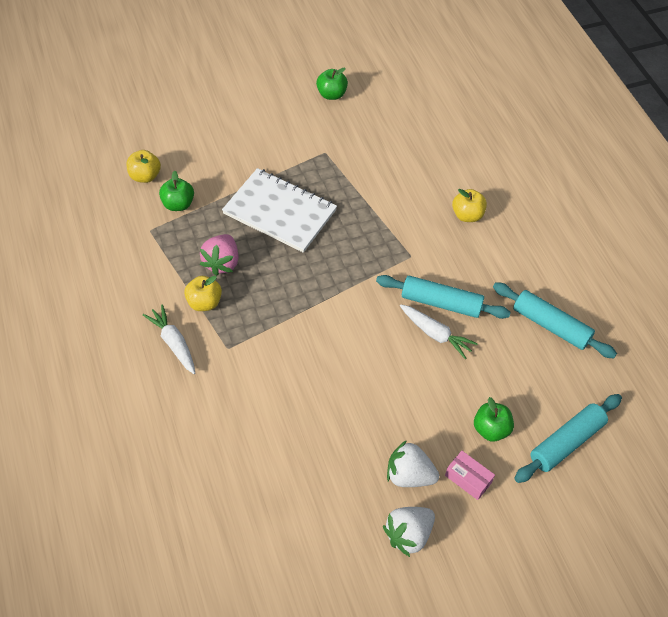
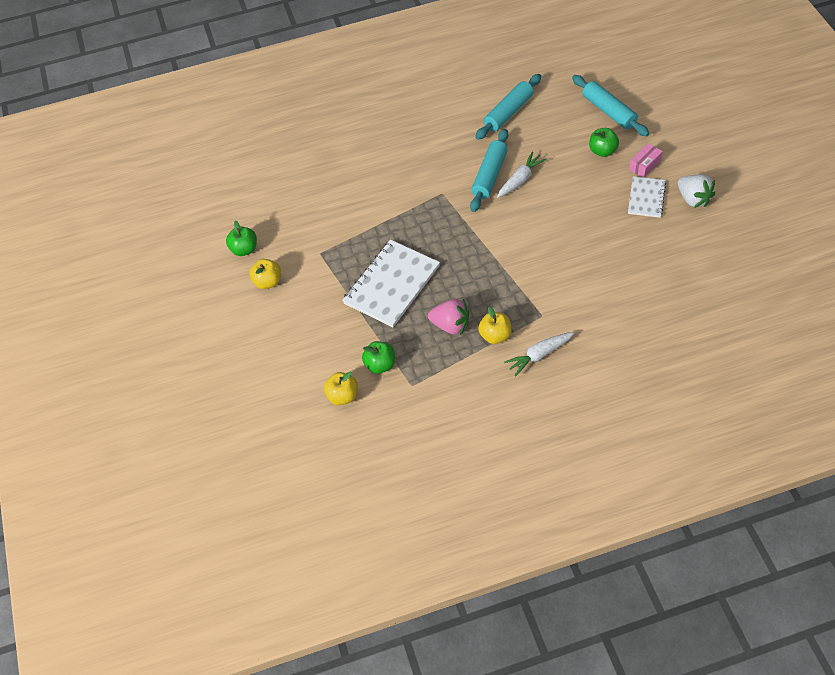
camera: 80 degrees left, 0 degrees up
(409, 475) = (646, 198): white strawberry -> white notebook
(467, 215) = (398, 156): yellow apple -> yellow apple (268, 282)

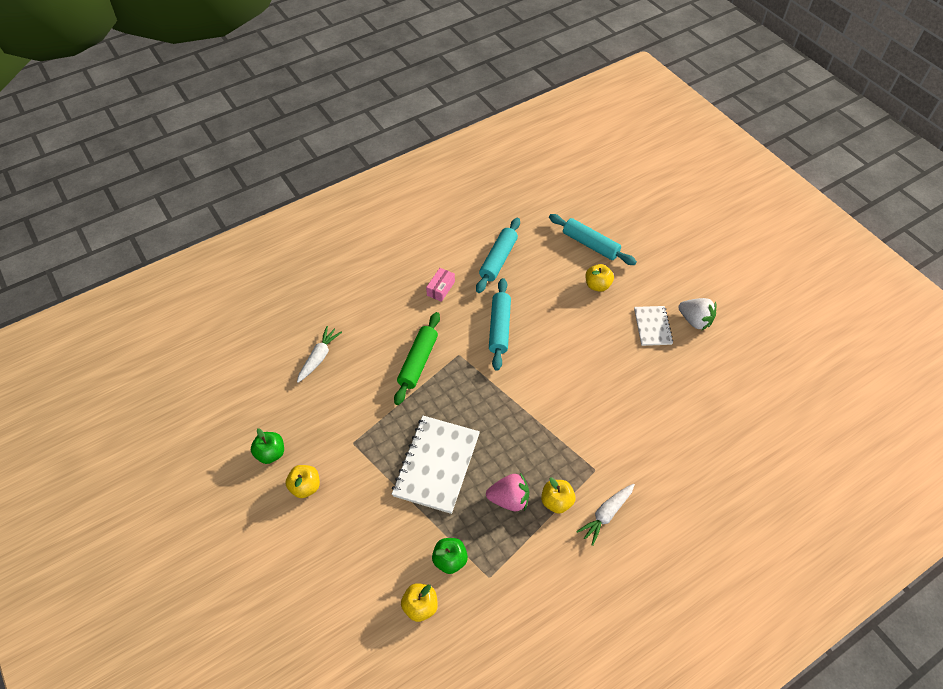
camera: 20 degrees left, 0 degrees up
(401, 194) = (418, 362): none -> green rolling pin
(520, 180) = (530, 327): white carrot -> white carrot (319, 357)
(602, 151) = (597, 285): green apple -> yellow apple
(645, 165) = (640, 293): pink box -> pink box (441, 288)

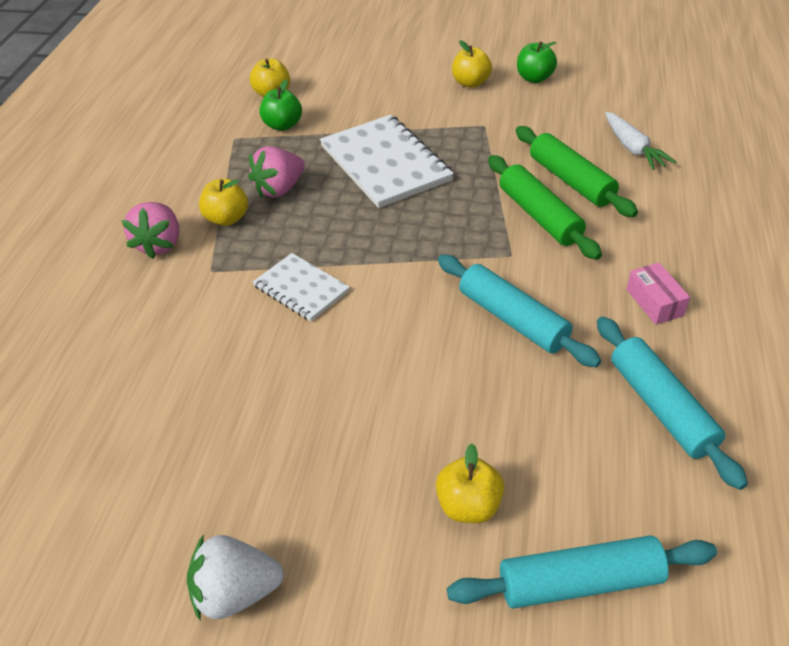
camera: 135 degrees right, 10 degrees down
(375, 367) = (570, 181): none -> green rolling pin
(606, 514) = (160, 244): white carrot -> pink strawberry
(652, 326) = (302, 511): white notebook -> white notebook (301, 289)

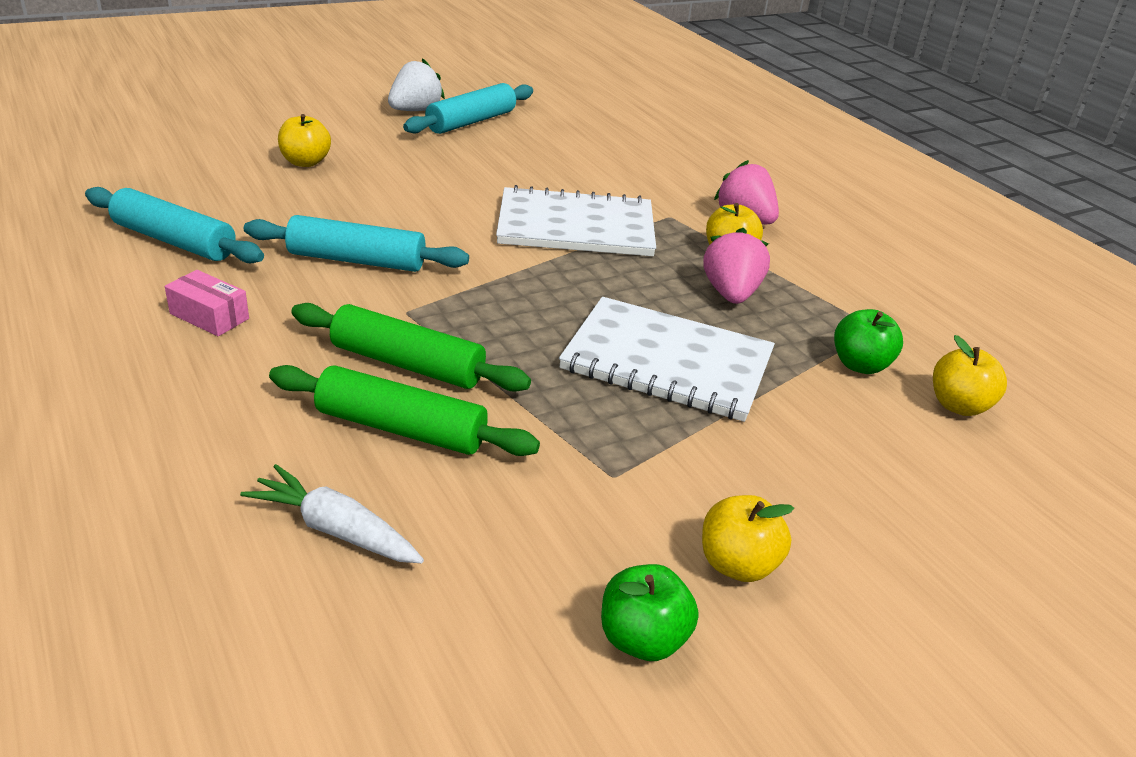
camera: 135 degrees right, 10 degrees down
(301, 289) = (576, 227): white notebook -> white notebook, size x1.77
(579, 582) = (206, 154): turquoise rolling pin -> turquoise rolling pin (471, 121)

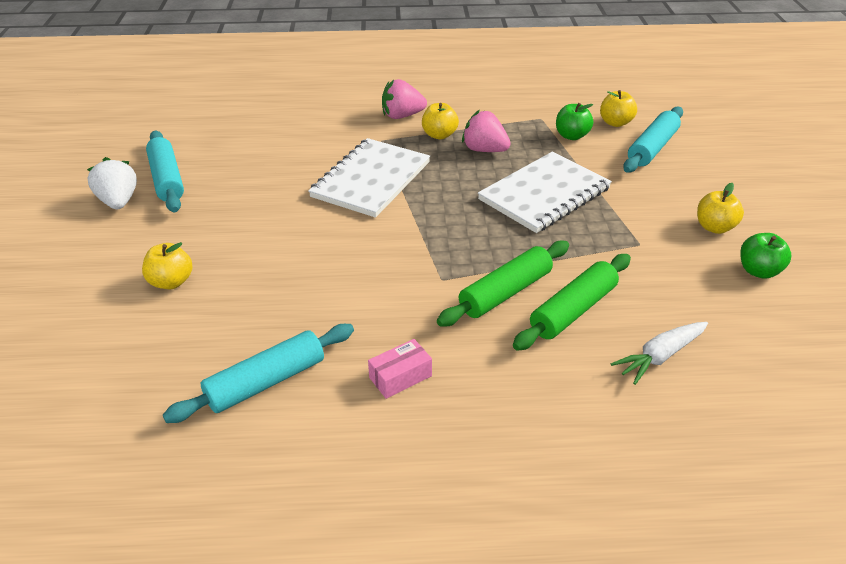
camera: 60 degrees left, 5 degrees up
(356, 260) = (359, 287): turquoise rolling pin -> turquoise rolling pin (652, 148)

